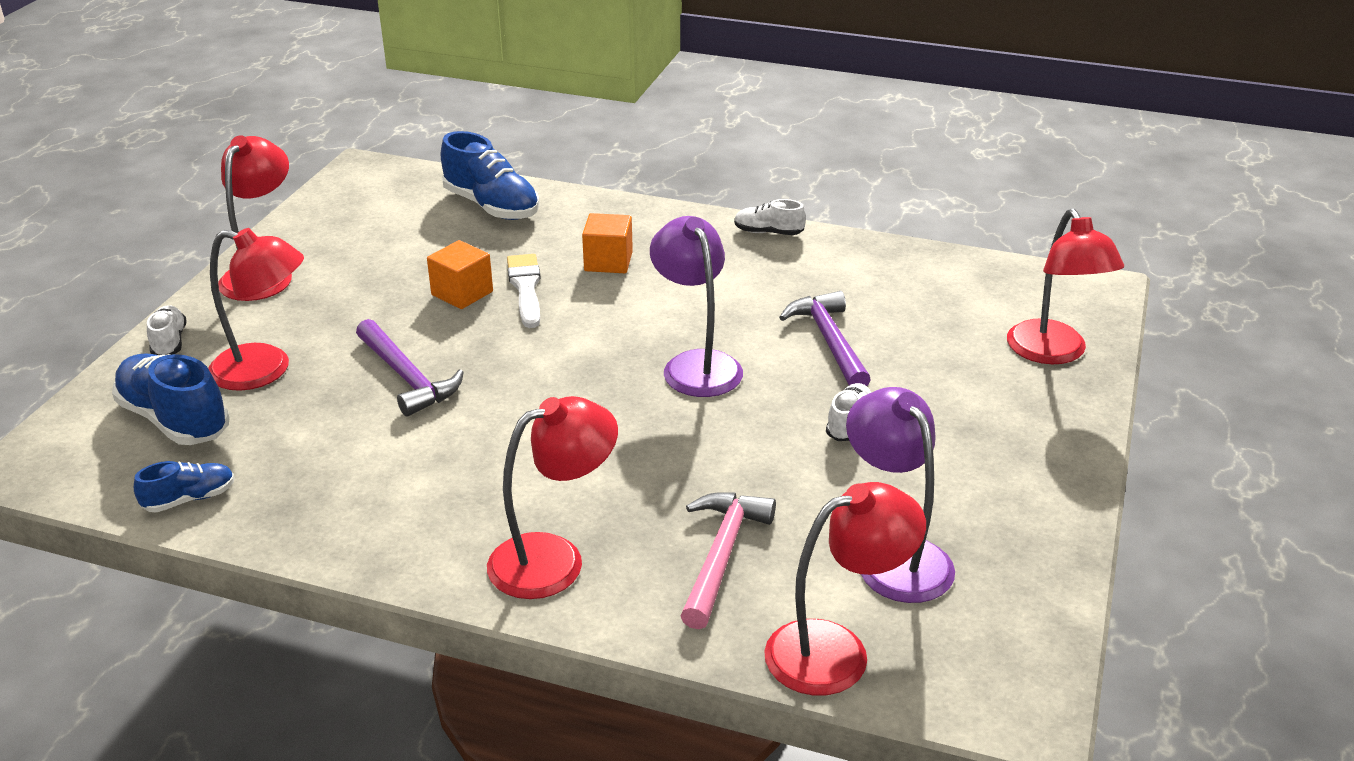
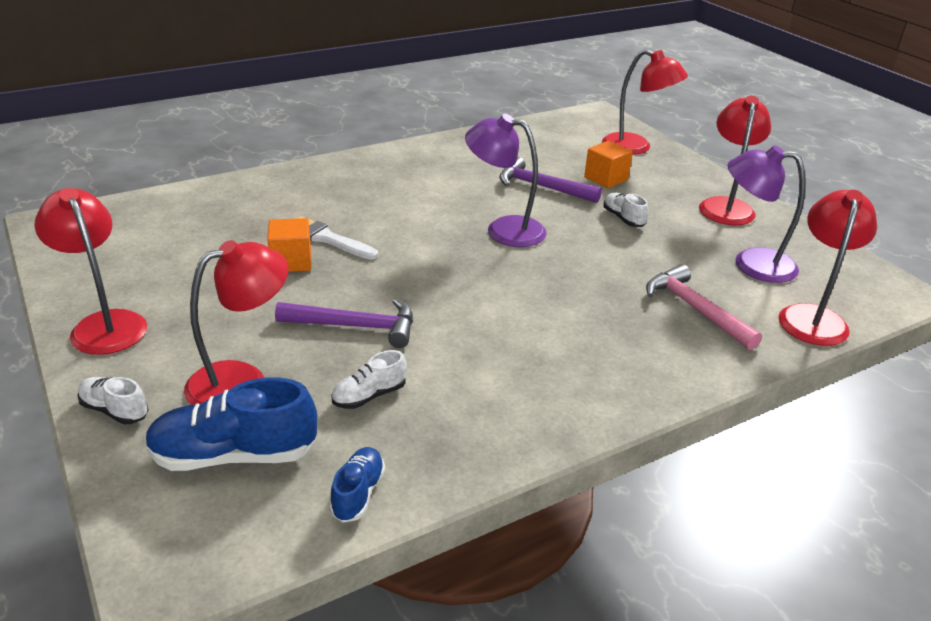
camera: 50 degrees left, 0 degrees up
(491, 206) = (207, 204): blue shoe -> none
(554, 559) = (634, 364): red lamp -> red lamp (726, 206)
(608, 262) = (350, 202): orange cube -> orange cube (606, 178)
(768, 232) = (409, 149): white shoe -> white shoe (369, 396)

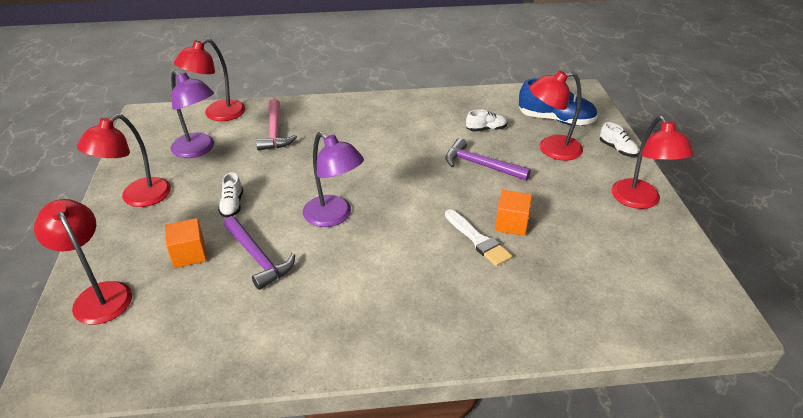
camera: 155 degrees left, 5 degrees up
(358, 493) = (504, 97): blue shoe -> none

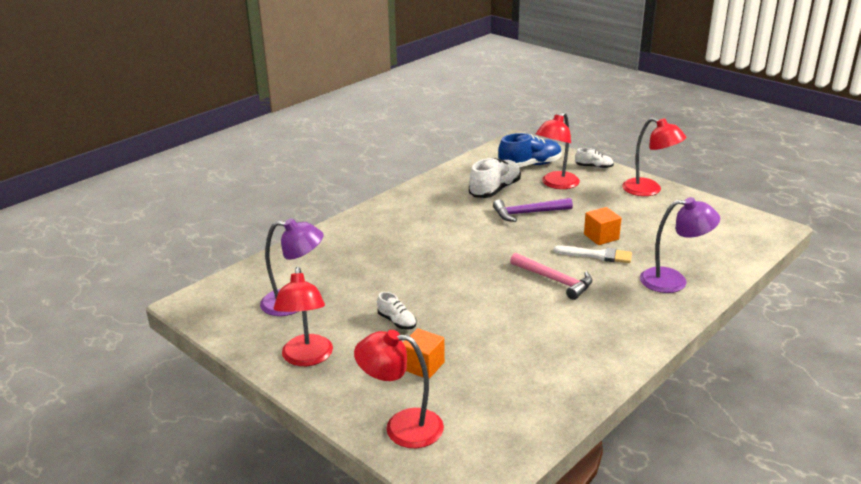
camera: 40 degrees left, 10 degrees down
(217, 114) = (261, 272): red lamp -> none
(258, 258) = (477, 340): purple hammer -> none
(275, 132) = (338, 261): pink hammer -> pink hammer (555, 280)
(334, 216) = (485, 289): purple lamp -> purple lamp (673, 281)
(486, 129) = (495, 190): white shoe -> white shoe, size x1.84

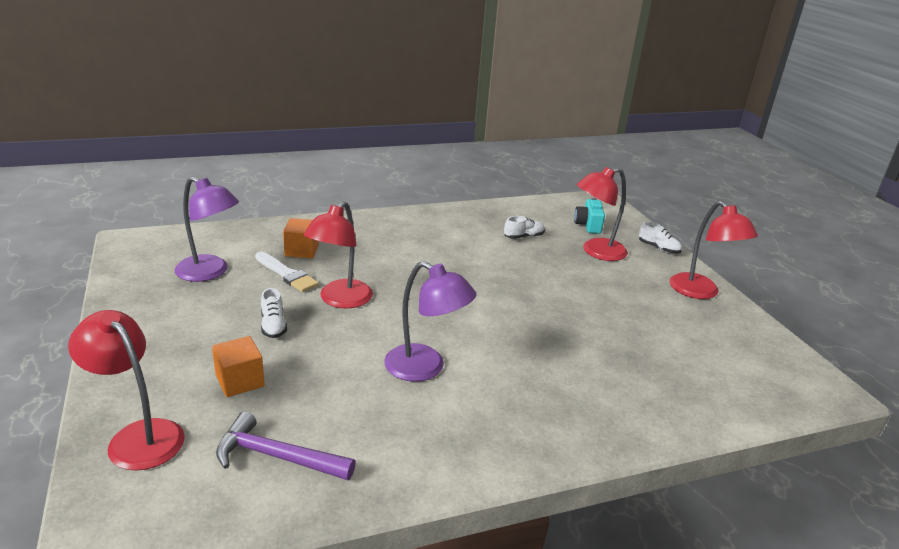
camera: 25 degrees right, 0 degrees up
(307, 358) = (151, 327): red lamp -> red lamp (340, 300)
(495, 190) = (523, 237): white shoe -> white shoe, size x0.54
(528, 213) = (532, 270): purple hammer -> purple hammer (277, 456)
(530, 165) = (588, 225): blue shoe -> turquoise camera
(555, 280) = (482, 348): pink hammer -> none
(597, 255) = (561, 339): white brush -> white brush (287, 274)
(601, 237) = (588, 321): orange cube -> orange cube (302, 250)
(673, 281) = (624, 404): purple lamp -> purple lamp (425, 368)

